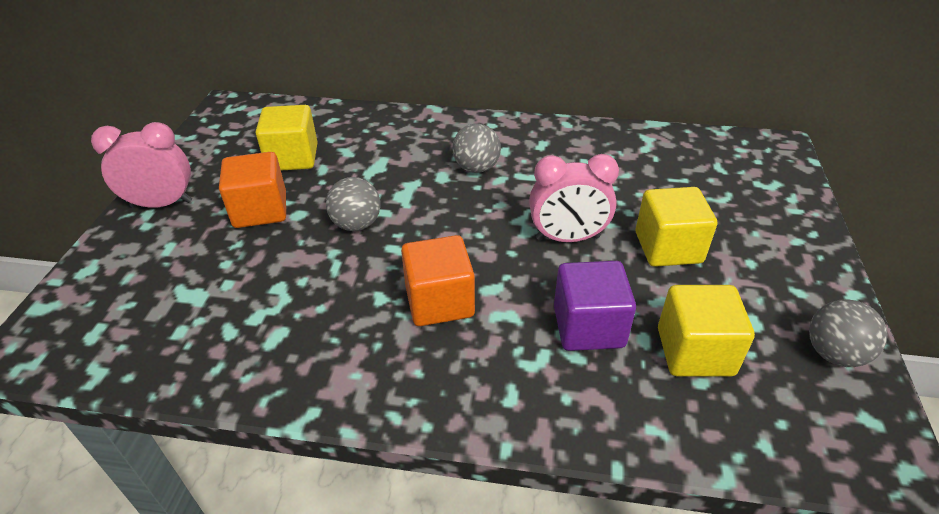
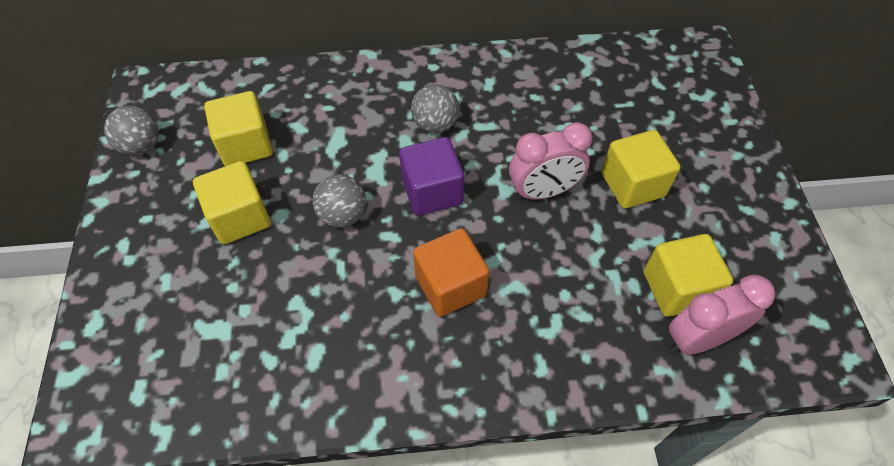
camera: 15 degrees left, 15 degrees up
(162, 204) = (133, 230): pink clock -> pink clock (699, 339)
(260, 210) = (240, 217): orange cube -> yellow cube
(588, 327) = (586, 283): purple cube -> purple cube (432, 191)
(834, 354) = (783, 266): grey ball -> grey ball (141, 146)

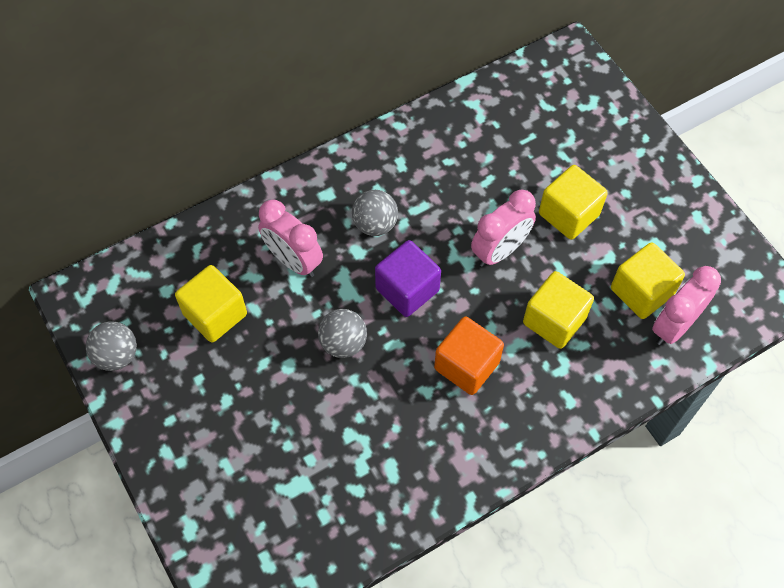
camera: 25 degrees left, 5 degrees up
(240, 217) = (254, 383): yellow cube -> yellow cube (554, 320)
(342, 127) = (293, 260): none -> pink clock

